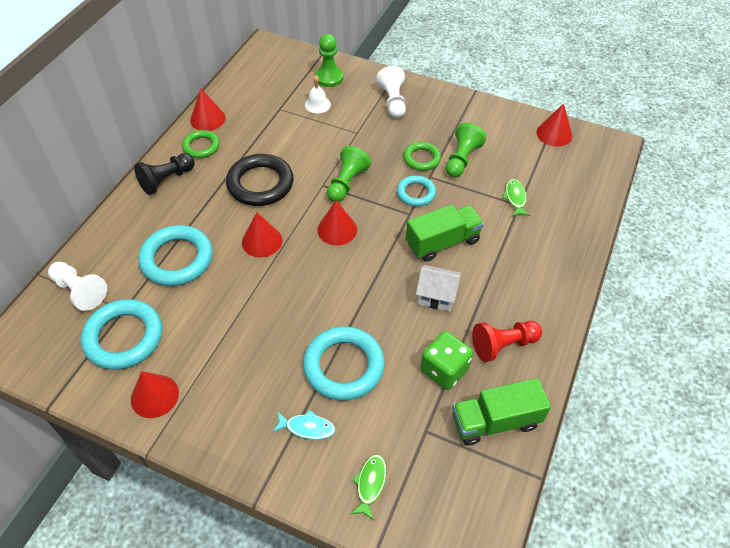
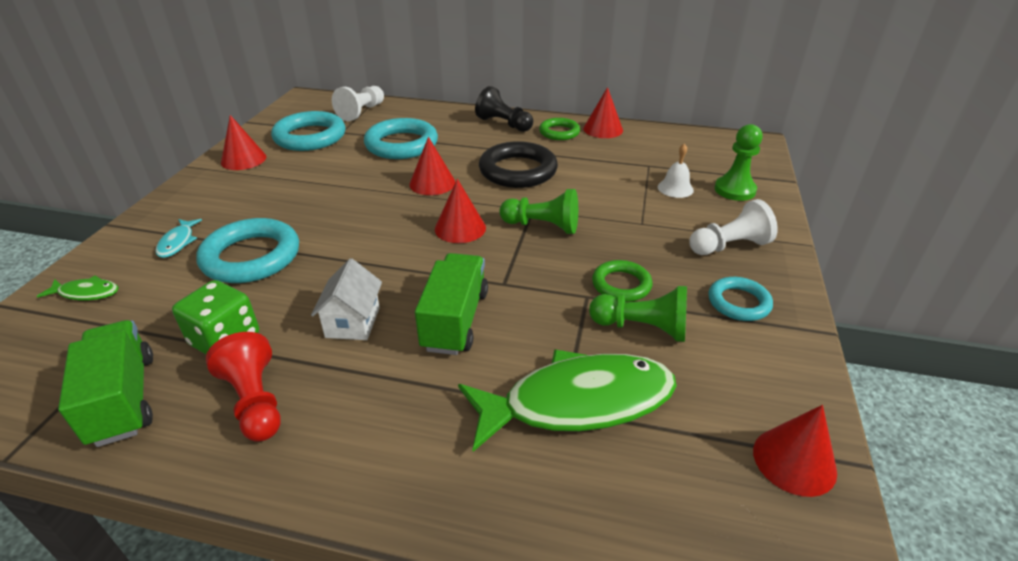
camera: 80 degrees right, 15 degrees down
(416, 193) = (546, 285): turquoise ring -> turquoise ring (738, 303)
(442, 242) = (455, 320): green truck -> green truck turned 135 degrees counterclockwise
(515, 198) = (577, 402): green fish -> green fish, size x2.35

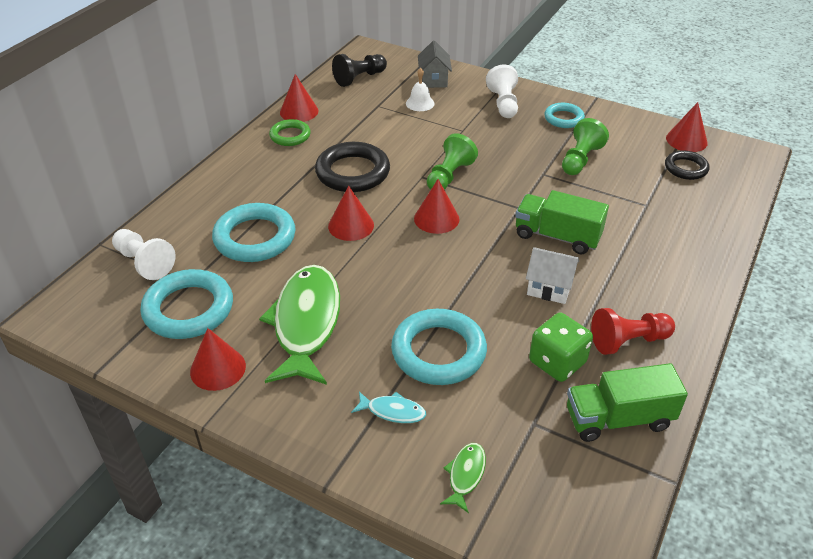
camera: 75 degrees left, 5 degrees up
(504, 124) = (250, 164): black pawn -> black pawn (359, 78)
(577, 402) = (642, 198): green fish -> green fish (306, 323)
(621, 285) = (534, 157): green ring -> none
(698, 461) = (686, 168): none -> black ring
(734, 190) = (434, 80): green pawn -> grey house

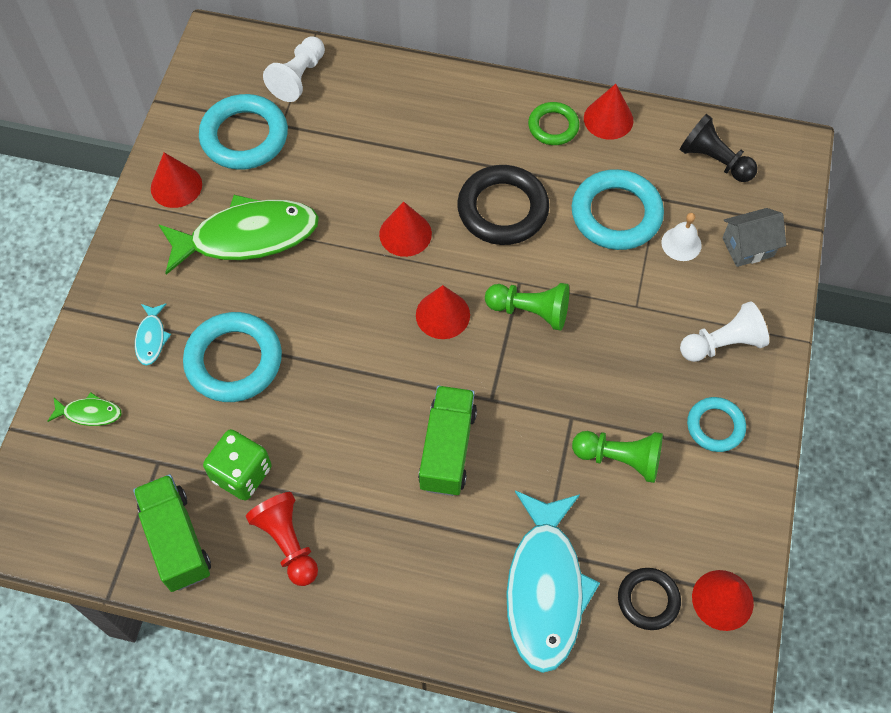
camera: 75 degrees right, 20 degrees up
(255, 238) = (360, 154): turquoise ring -> turquoise ring (616, 214)
(549, 288) = (353, 452): white house -> none
(676, 210) = (545, 588): none -> turquoise fish

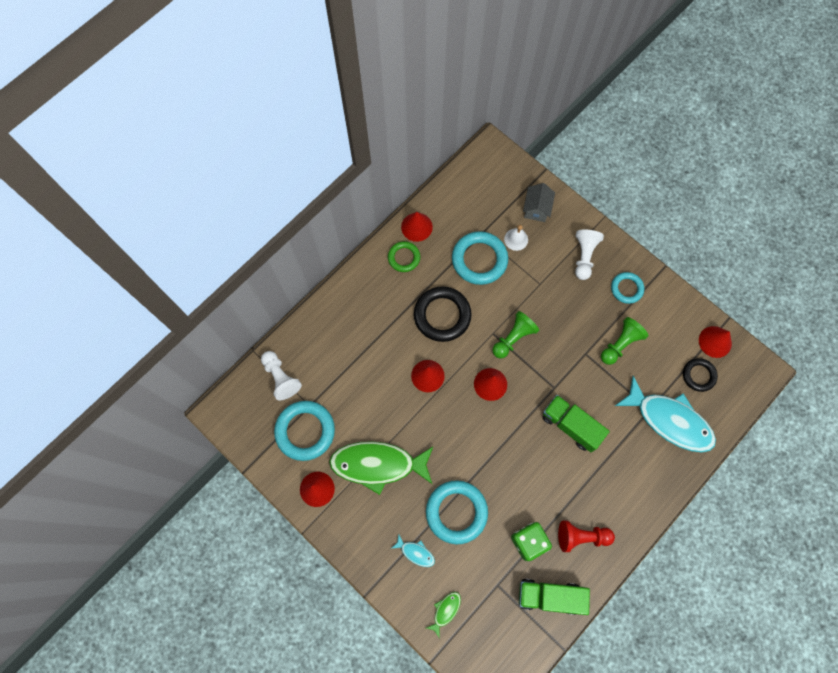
camera: 60 degrees left, 10 degrees up
(247, 237) = (378, 464): green fish -> green fish turned 105 degrees counterclockwise
(714, 160) = (475, 191): black pawn -> none

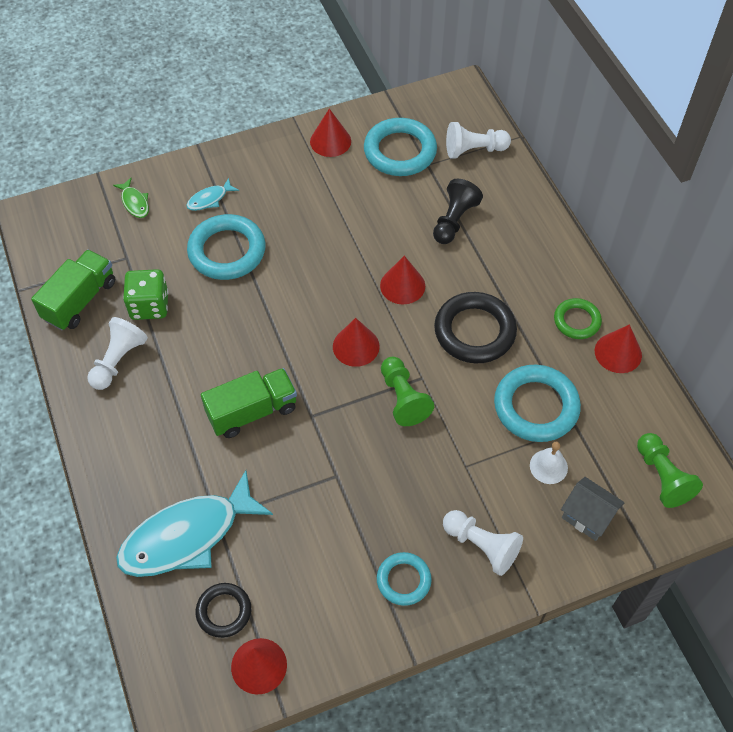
camera: 115 degrees right, 15 degrees down
(355, 365) = (454, 220): none -> black pawn
(378, 464) = (324, 201): green fish -> none
(581, 536) = (118, 361): red pawn -> white pawn
(620, 344) = (326, 527): green pawn -> green pawn (662, 477)

